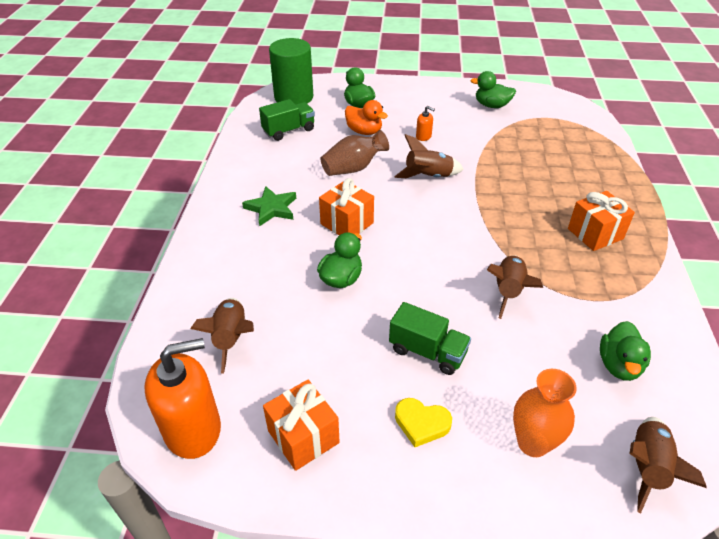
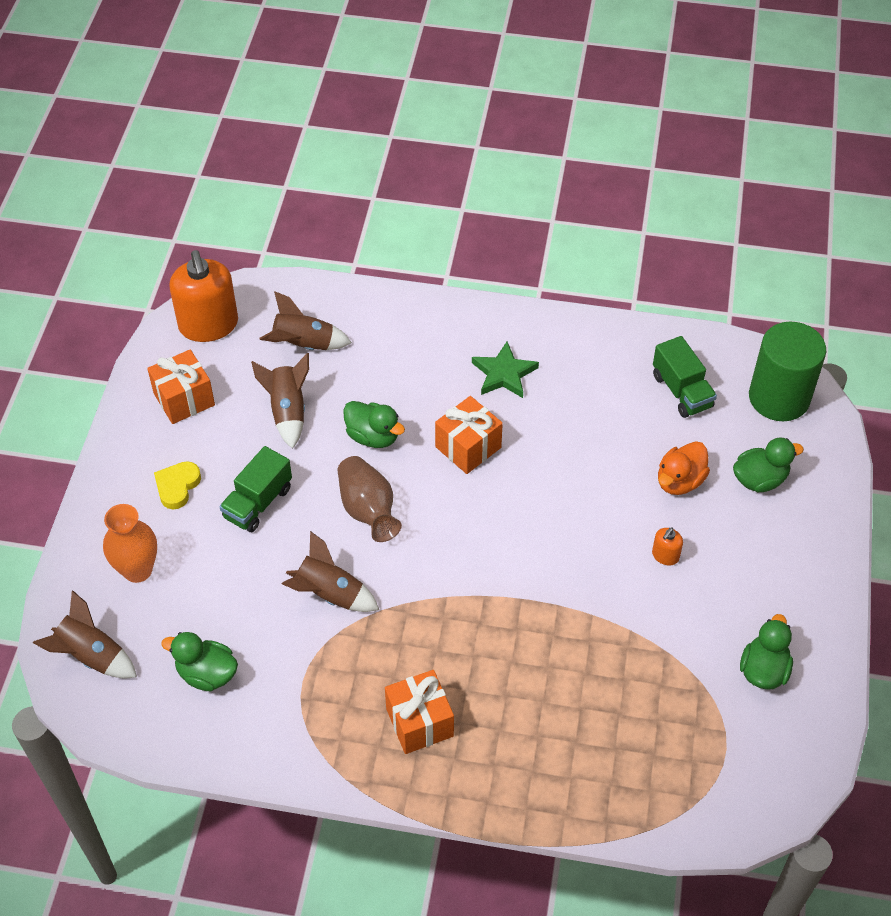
camera: 95 degrees right, 10 degrees up
(353, 168) = (585, 461): brown vase -> brown vase (368, 510)
(428, 177) = (560, 547): brown rocket -> brown rocket (288, 411)

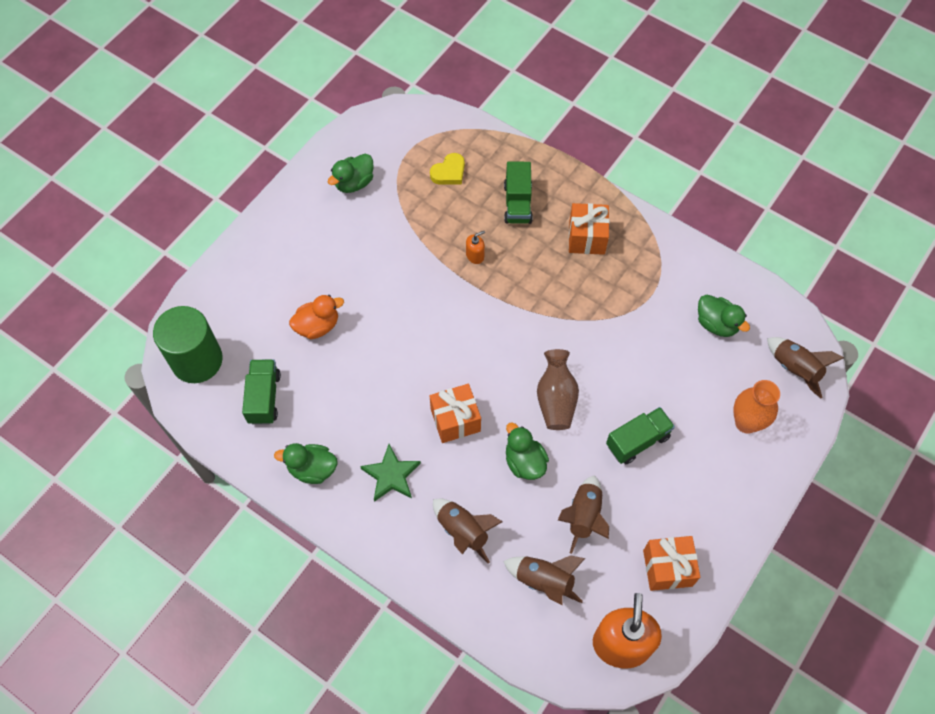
camera: 155 degrees left, 10 degrees up
(177, 486) = (697, 483): yellow heart -> yellow heart (449, 172)
(330, 594) = (611, 345): brown rocket -> brown rocket (463, 531)
(534, 733) = (518, 203): none -> green truck
(665, 555) = (365, 277): orange soap dispenser -> orange soap dispenser (475, 255)
(760, 479) = (261, 303): green duck -> green duck (312, 469)

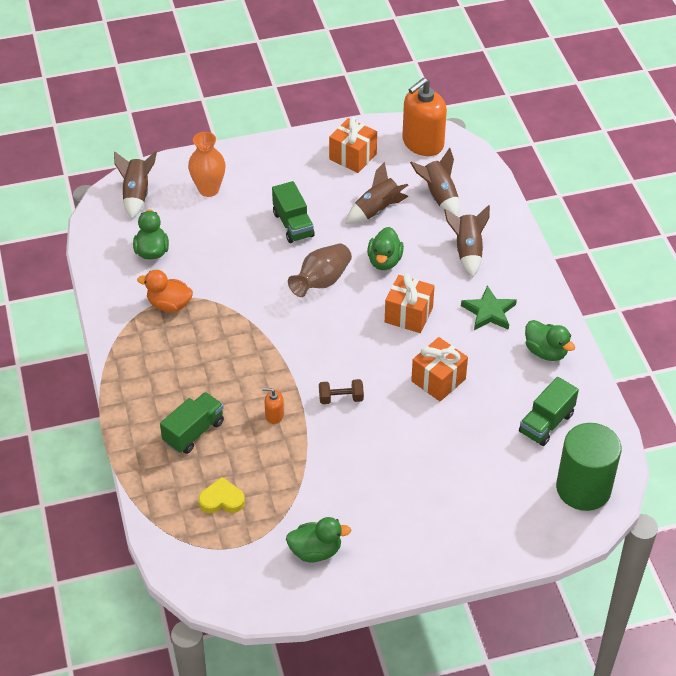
camera: 140 degrees left, 15 degrees down
(317, 326) = (457, 448): orange duck -> orange duck (169, 305)
(440, 304) = (341, 398): none -> brown dumbbell
(586, 238) = (171, 368): orange gift -> orange gift (438, 380)
(637, 441) = (293, 225): green truck -> green truck turned 120 degrees counterclockwise

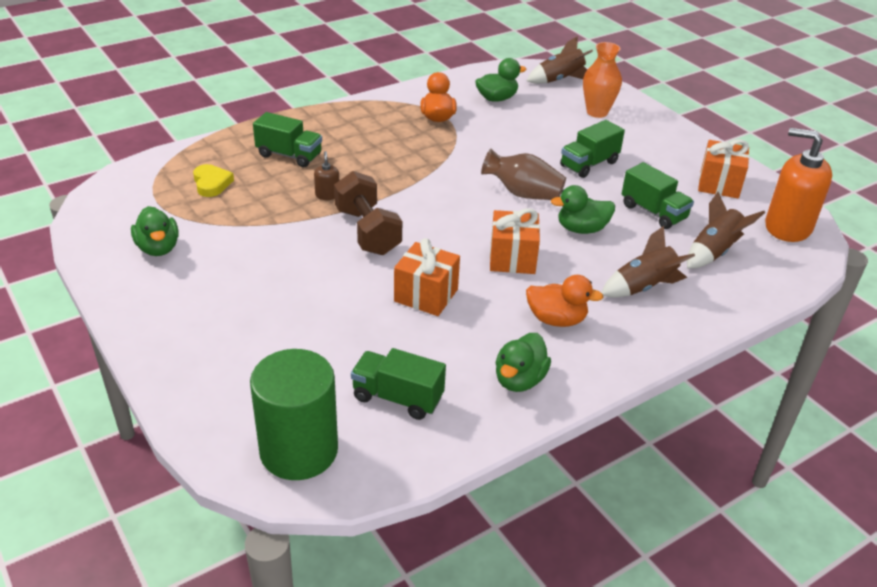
camera: 70 degrees right, 10 degrees down
(274, 415) = (327, 195): orange soap dispenser -> brown soap dispenser
(341, 398) = (367, 231): brown dumbbell -> brown dumbbell, size x1.87
(377, 210) = (653, 212): brown rocket -> green truck
(489, 312) = (556, 319): green star -> orange duck

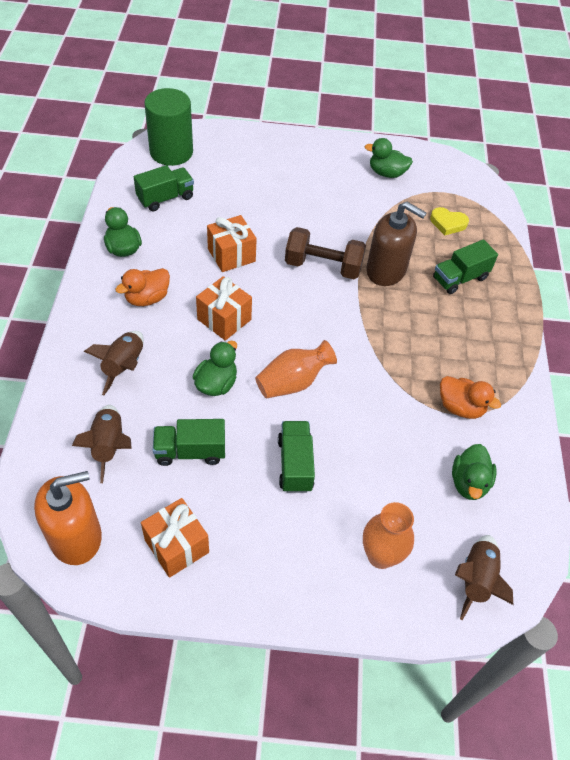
camera: 125 degrees right, 15 degrees up
(327, 195) = (386, 270): brown soap dispenser -> brown soap dispenser, size x2.33
(523, 193) = (293, 382): brown vase -> orange vase

